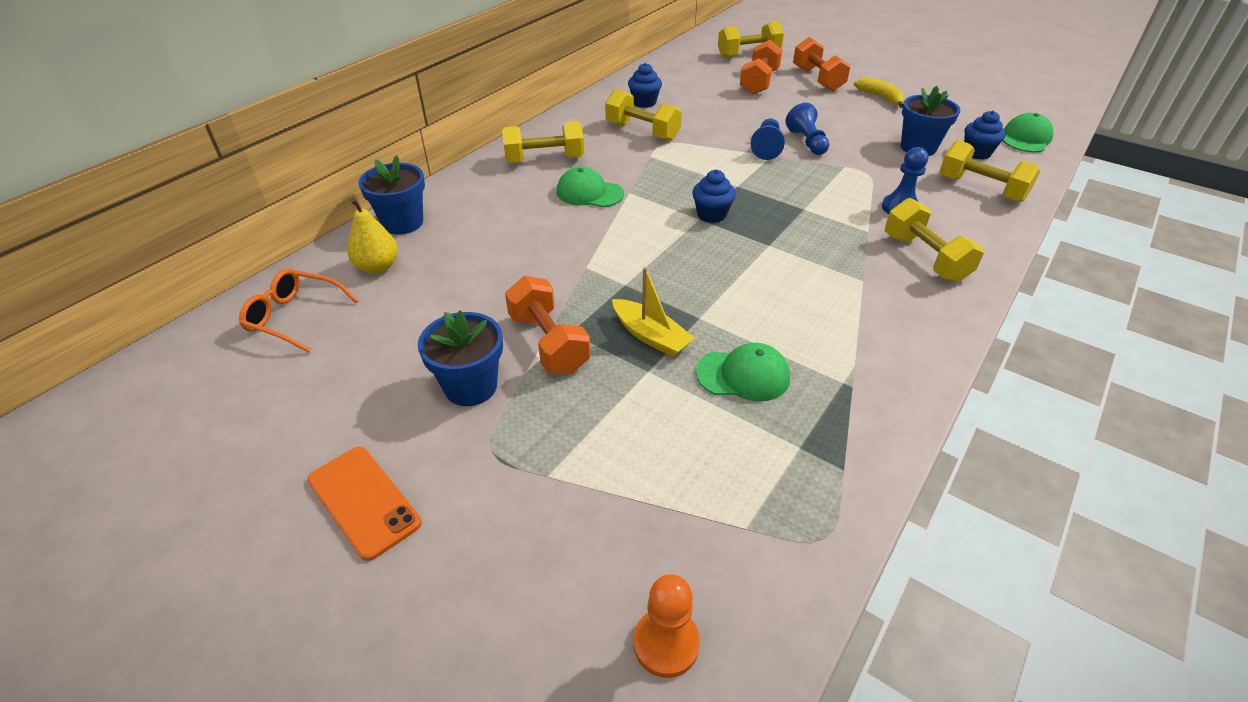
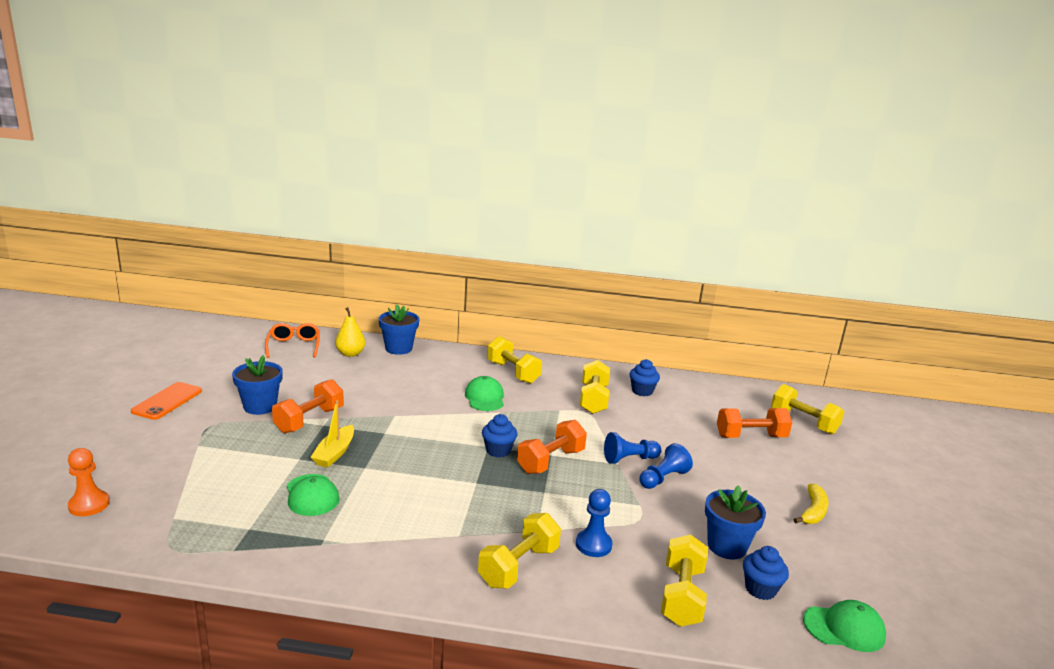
camera: 60 degrees right, 20 degrees down
(817, 79) = (802, 467): orange dumbbell -> orange dumbbell (550, 461)

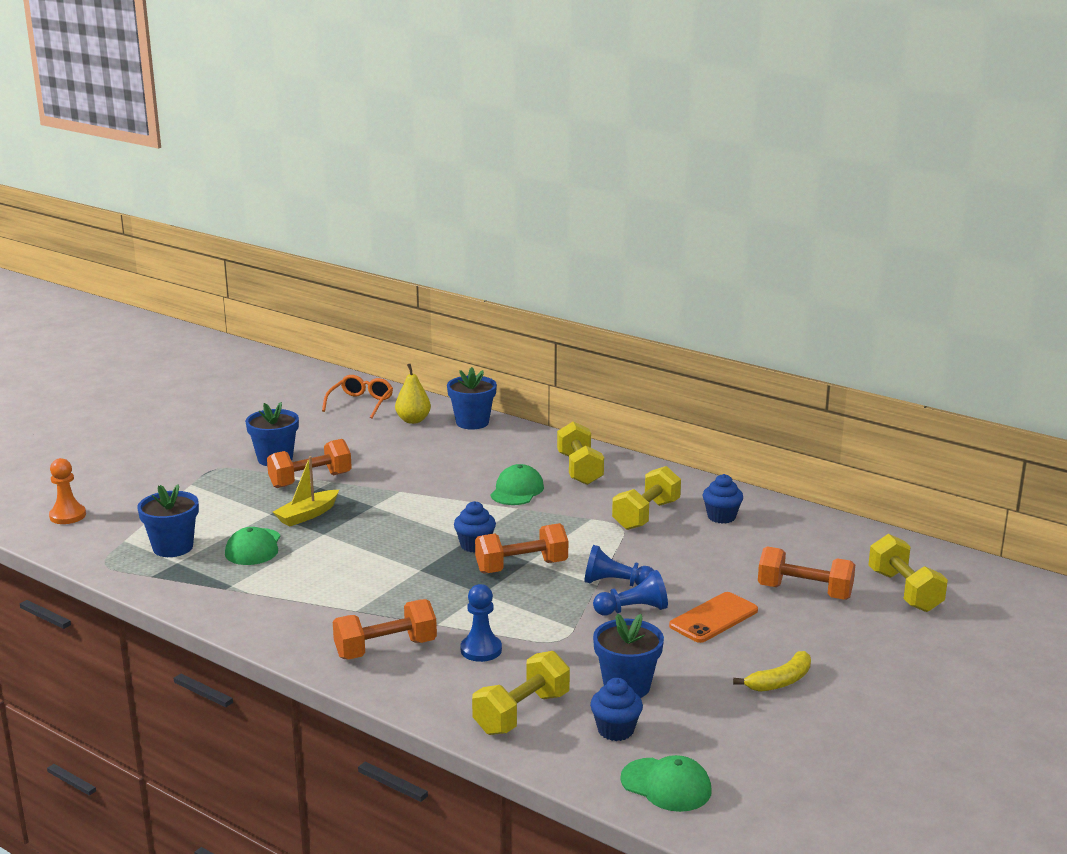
camera: 30 degrees right, 0 degrees up
(167, 401) = (195, 439): orange phone -> orange phone (713, 618)
(232, 514) = (173, 547): none -> blue flower pot
(518, 566) = (385, 649): yellow dumbbell -> orange dumbbell

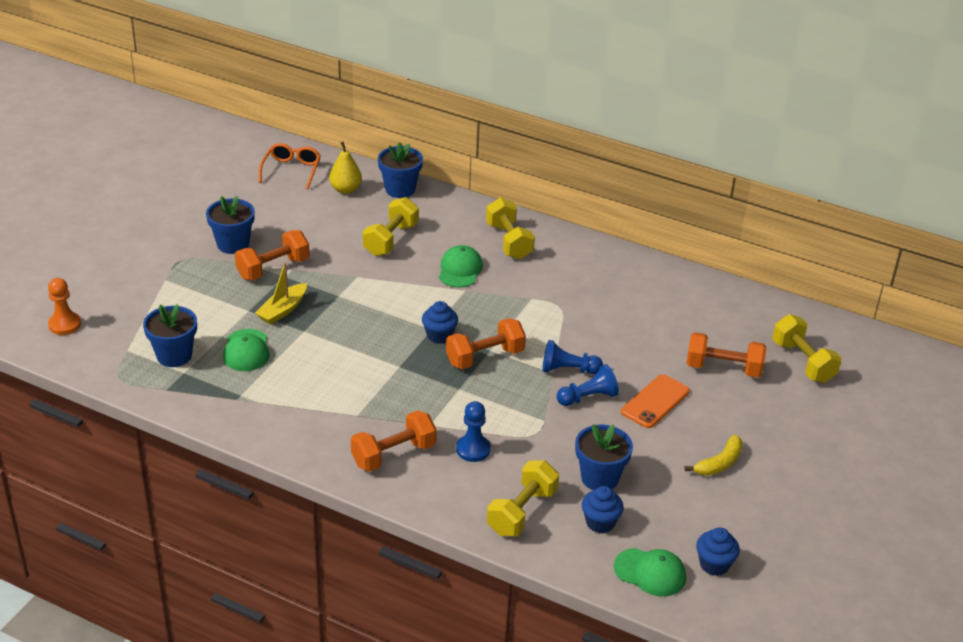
camera: 10 degrees left, 15 degrees up
(646, 515) = (577, 291): yellow dumbbell -> yellow dumbbell (391, 240)
(721, 517) = (641, 290): blue cupcake -> blue cupcake (714, 564)

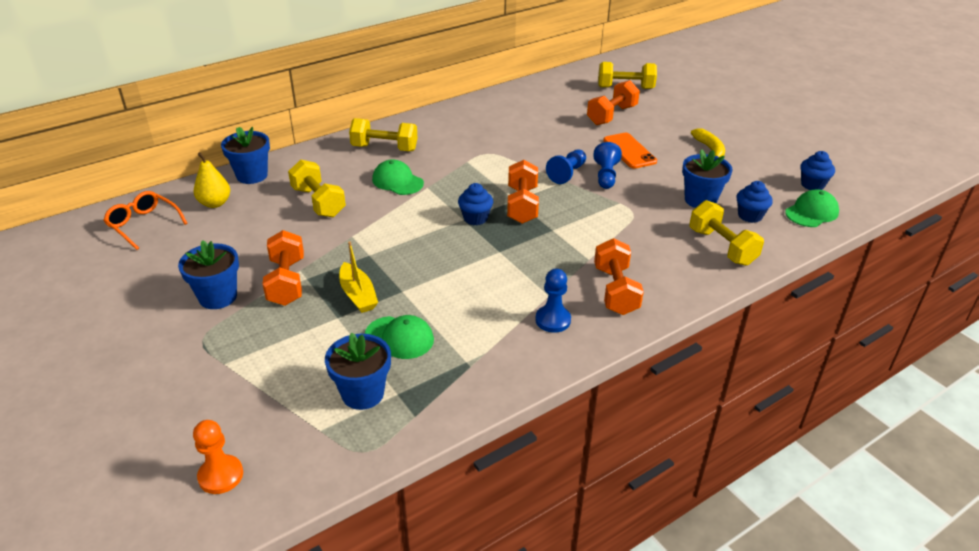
camera: 60 degrees left, 0 degrees up
(473, 449) = (634, 247): blue pawn -> blue pawn (553, 320)

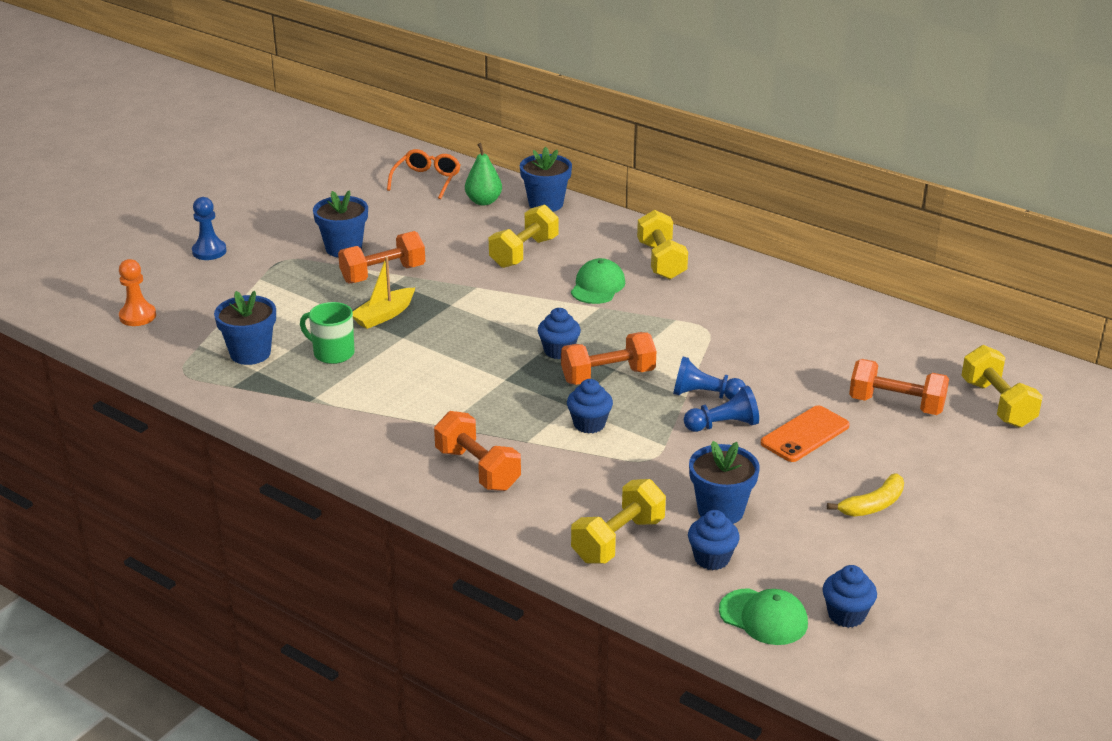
camera: 70 degrees right, 5 degrees down
(215, 203) = (483, 201): yellow pear -> green pear
(399, 337) = (332, 353): green cap -> green mug
(553, 320) = (403, 436): blue pawn -> blue pawn (209, 251)
(579, 227) = (589, 424): none -> blue cupcake
(615, 290) = (477, 469): orange dumbbell -> orange dumbbell turned 75 degrees clockwise

